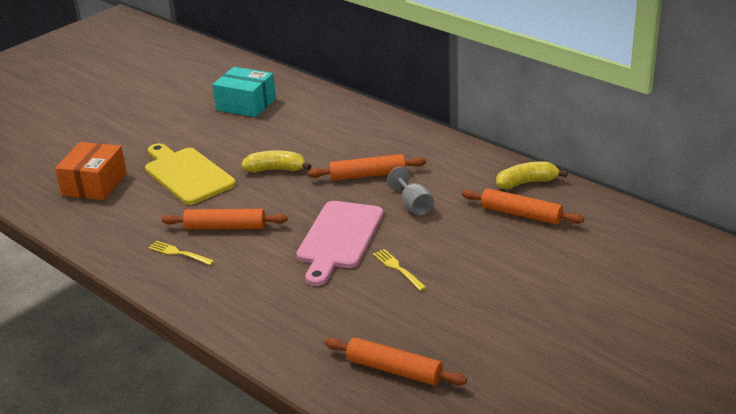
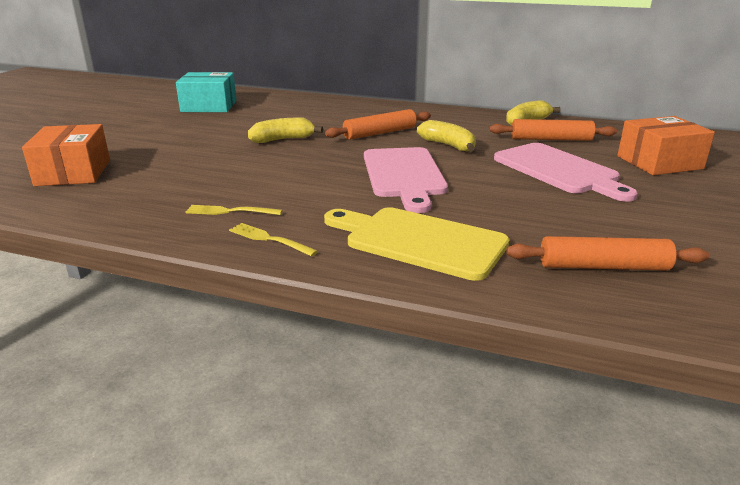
camera: 25 degrees left, 5 degrees down
(187, 174) = (185, 153): yellow cutting board -> yellow cutting board (419, 241)
(225, 227) = (268, 184): orange rolling pin -> none
(398, 269) = (492, 187): yellow fork -> yellow fork (269, 239)
(413, 205) = (448, 145): grey goblet -> yellow banana
(478, 260) = (559, 170): none -> pink cutting board
(587, 269) = (659, 162): none -> orange box

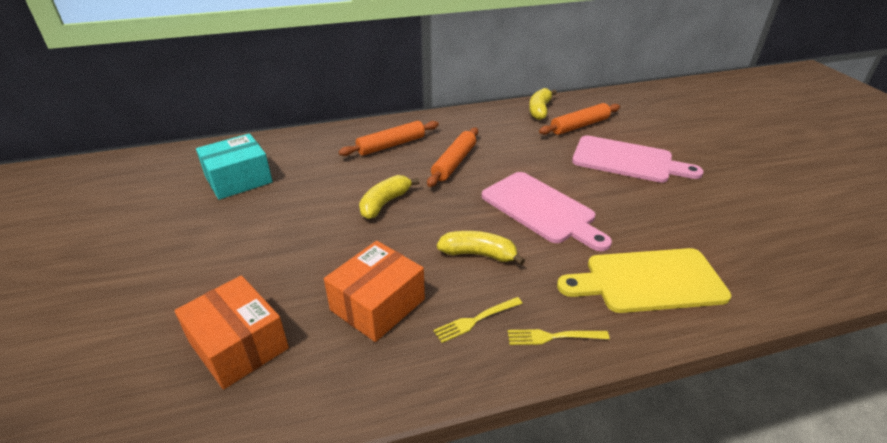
camera: 35 degrees left, 10 degrees up
(448, 145) = (524, 159): yellow banana -> yellow banana (478, 254)
(603, 266) = (765, 250): orange rolling pin -> orange rolling pin (391, 145)
(659, 162) = (668, 128): orange box -> orange box (377, 304)

